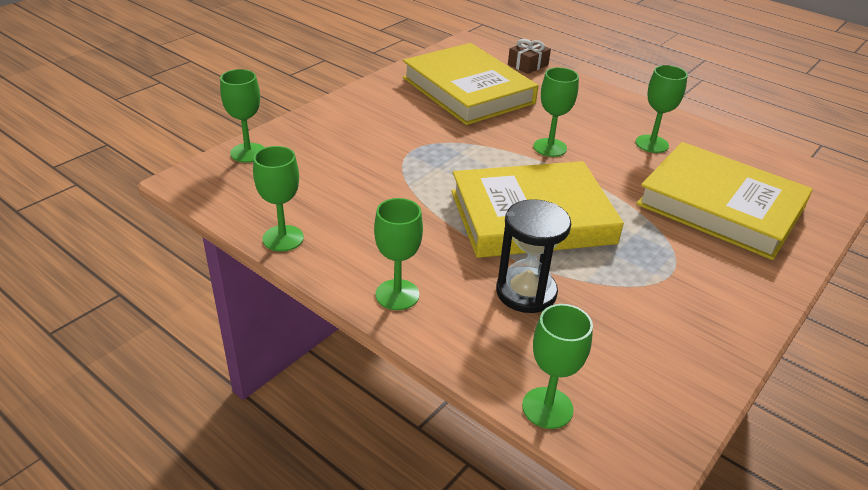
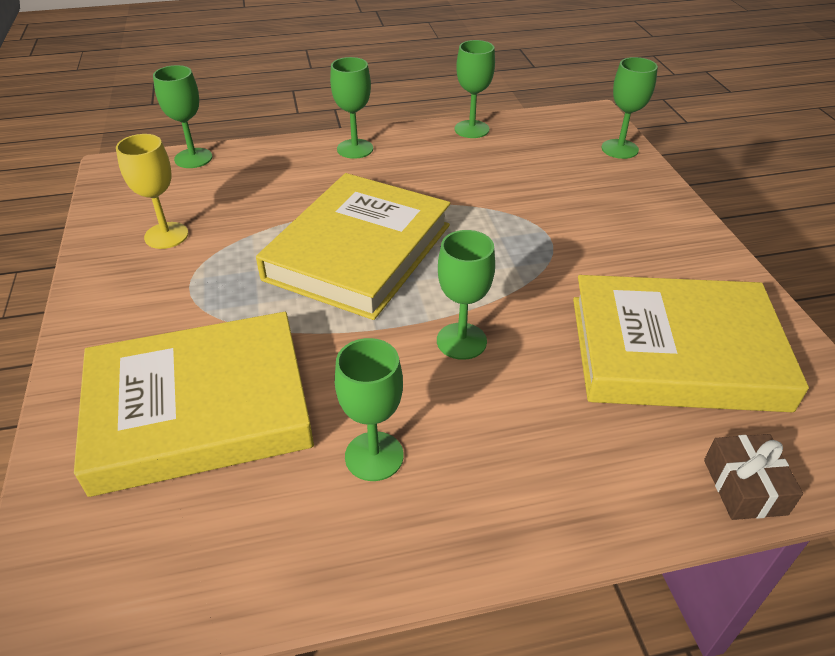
camera: 130 degrees right, 5 degrees up
(526, 292) = (282, 199): black hourglass -> none
(654, 328) = (166, 235): none -> yellow goblet

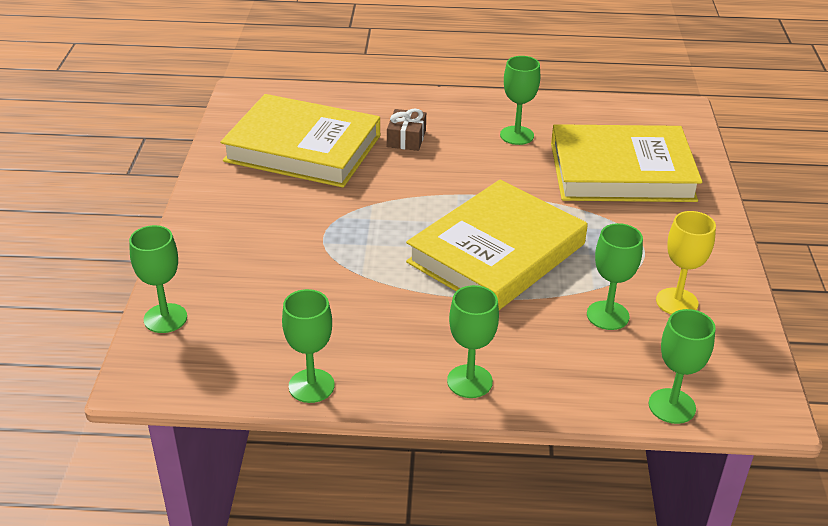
camera: 165 degrees left, 5 degrees down
(461, 341) = (440, 177): green goblet -> green goblet (607, 315)
(744, 487) = (327, 95): brown gift -> brown gift (406, 138)

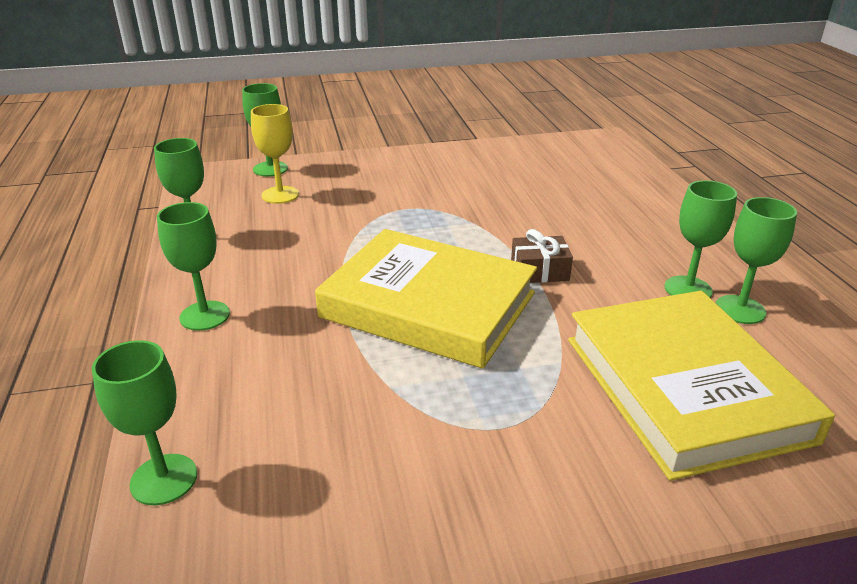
camera: 75 degrees right, 5 degrees down
(303, 148) = (539, 177): yellow book -> none
(406, 138) = (608, 222): brown gift -> brown gift (539, 271)
(607, 315) = (338, 404): green goblet -> green goblet (740, 309)
(677, 302) = (389, 471): yellow goblet -> yellow goblet (280, 195)

